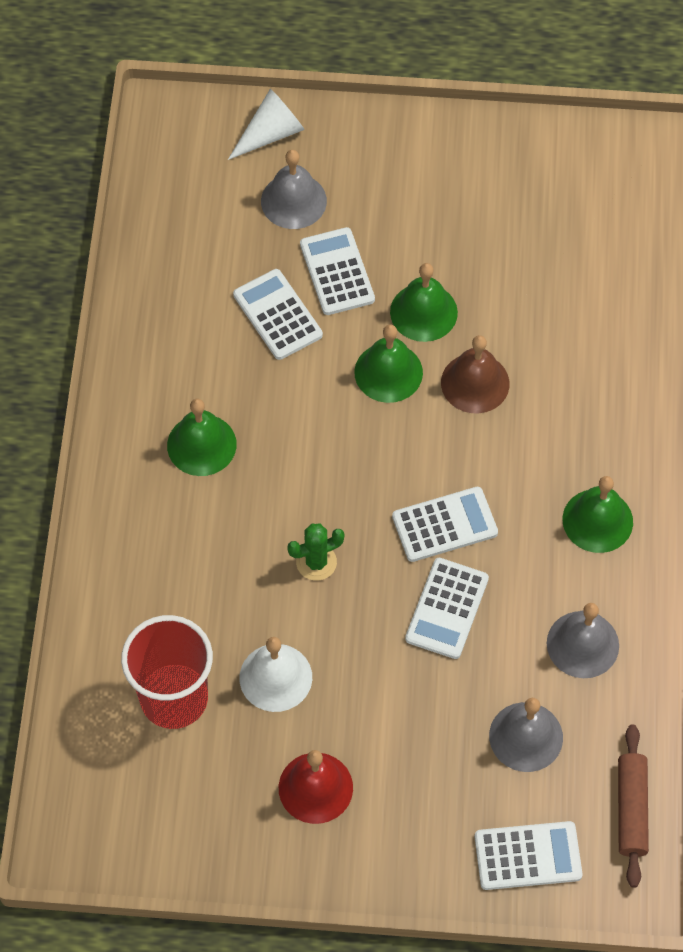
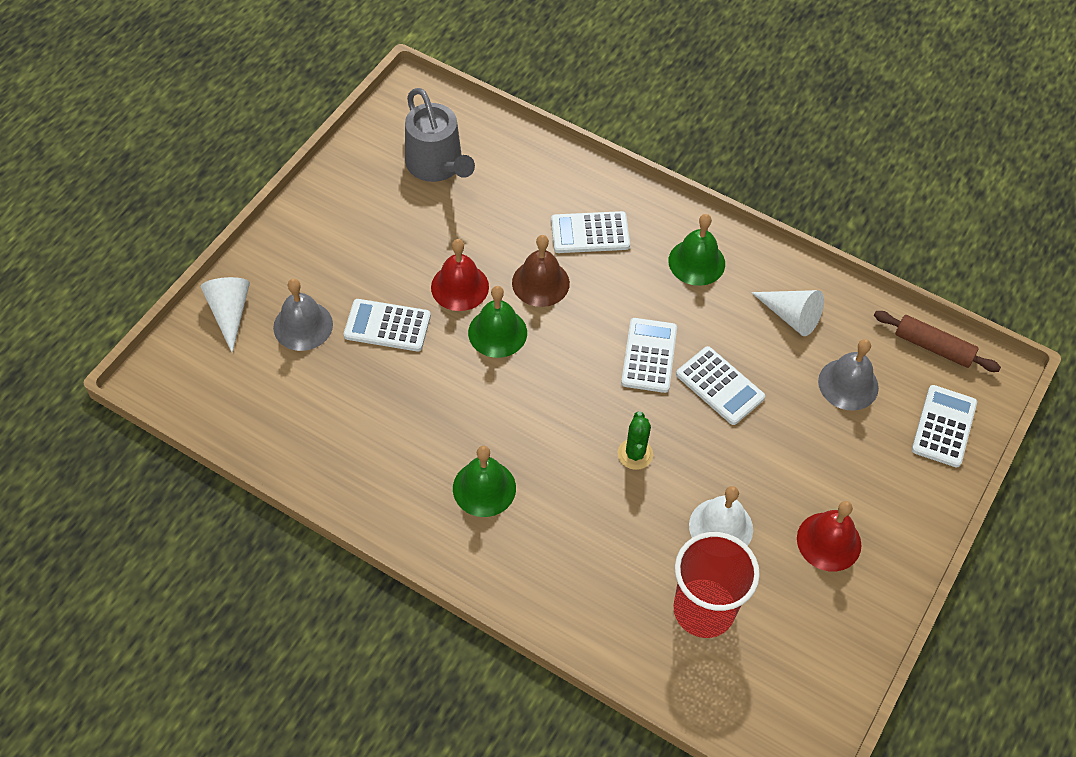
camera: 65 degrees left, 5 degrees down
(278, 315) = (399, 382): white calculator -> white calculator (590, 233)
(423, 312) = (460, 287): green bell -> red bell
(567, 216) = (437, 165): none -> grey watering can
(582, 644) = (791, 316): grey bell -> white cone

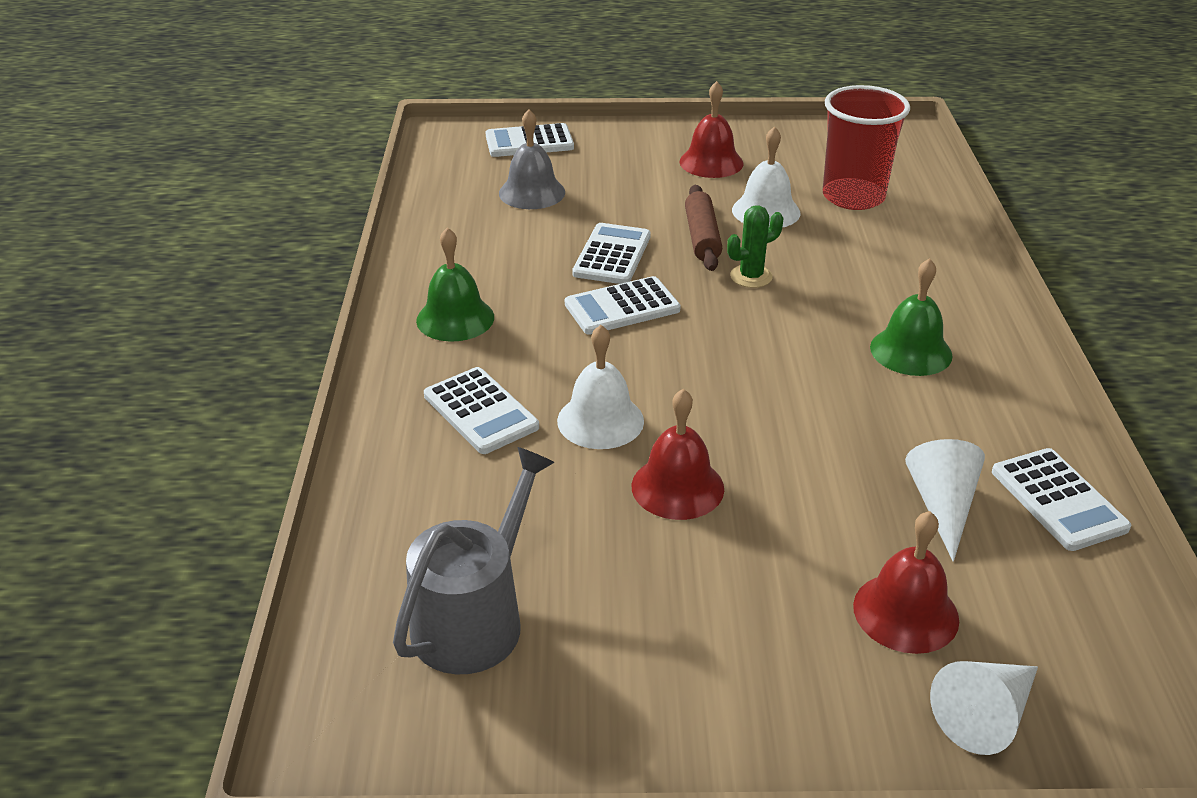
camera: 120 degrees left, 20 degrees down
(303, 325) = (905, 612): grey bell -> red bell
(387, 326) = (808, 525): white calculator -> white calculator (1058, 500)
(497, 332) = (711, 424): green bell -> none
(540, 283) = (600, 420): brown bell -> white bell
(791, 316) = (477, 241): white cone -> white cone (942, 506)
(933, 347) = (441, 164): brown rolling pin -> brown rolling pin (702, 237)

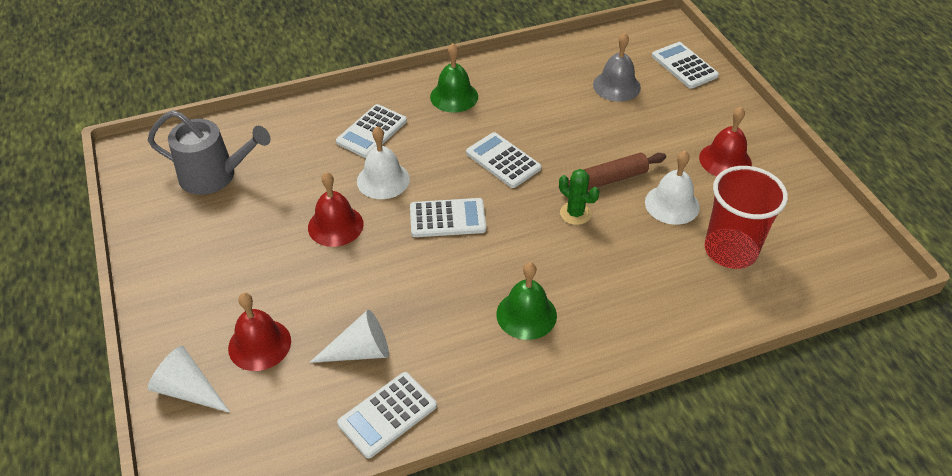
camera: 70 degrees right, 10 degrees up
(612, 255) = (561, 141): white calculator -> white calculator (447, 218)

